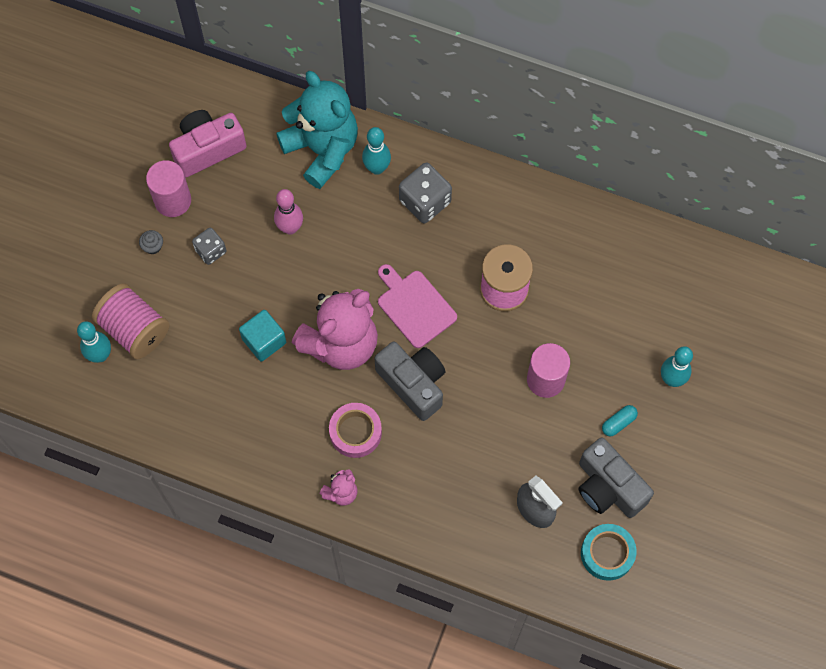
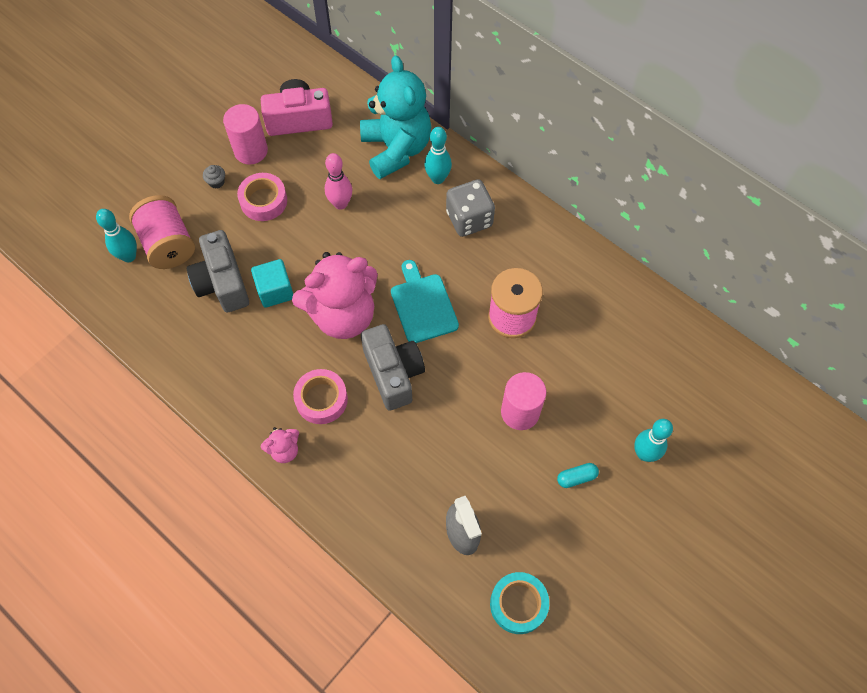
camera: 20 degrees right, 5 degrees down
(210, 251) = (263, 201): grey dice -> pink tape
(414, 306) = (423, 305): pink cutting board -> turquoise cutting board
(608, 487) = (543, 537): grey camera -> grey camera (222, 283)

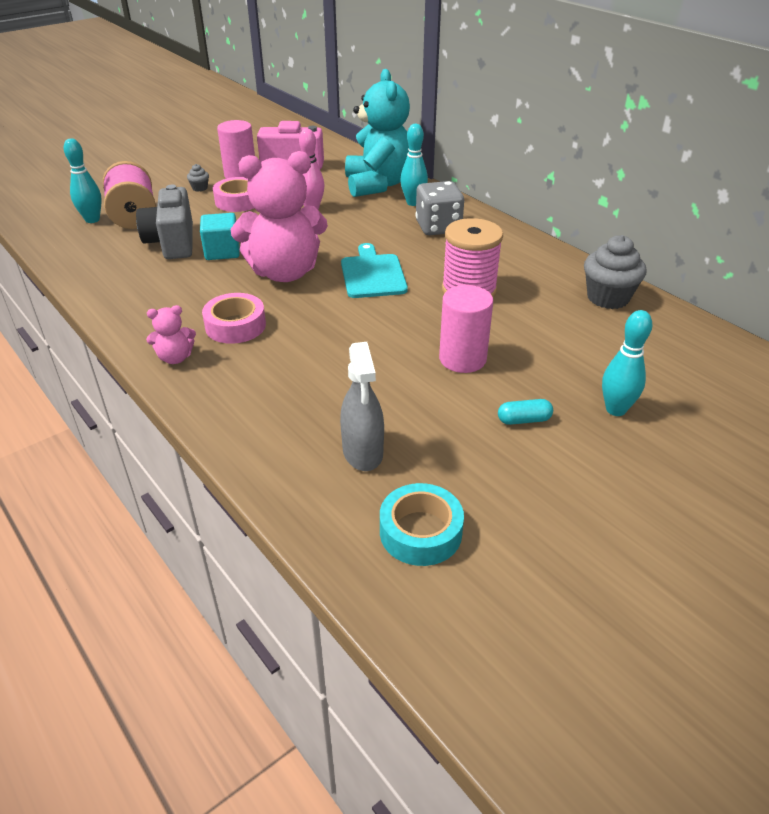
camera: 10 degrees right, 25 degrees down
(393, 373) = (323, 316): grey camera -> none
(632, 308) = (608, 298): none -> grey cupcake

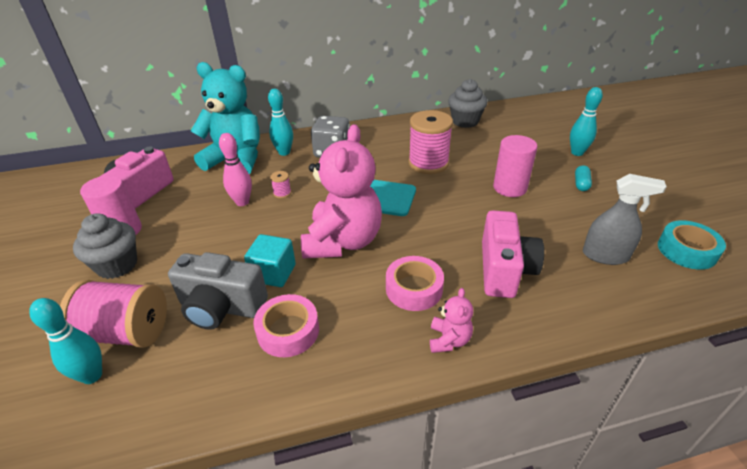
camera: 65 degrees left, 0 degrees up
(200, 188) = (117, 265): grey cupcake -> grey cupcake, size x2.17
(238, 201) = (179, 243): pink tape -> pink tape (288, 331)
(293, 376) = (504, 270): none -> pink camera
(340, 222) = (282, 193): none -> pink spool

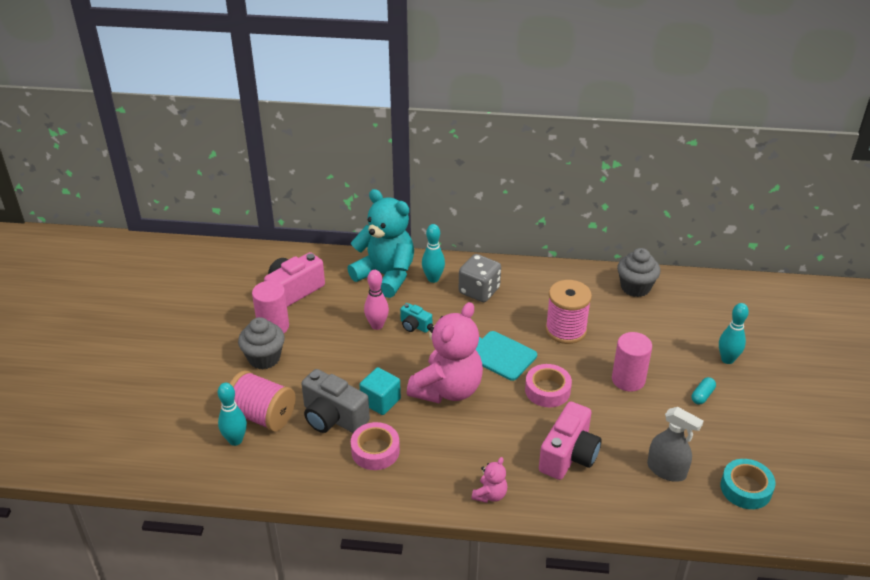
camera: 20 degrees right, 0 degrees up
(282, 193) = (414, 326): pink spool -> turquoise camera
(414, 289) = (485, 448): pink tape -> pink tape (547, 390)

